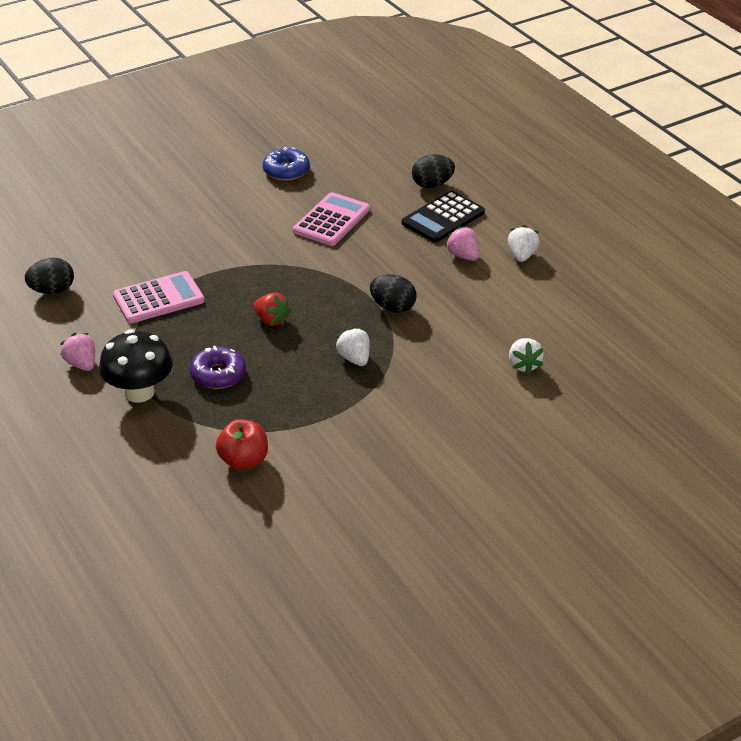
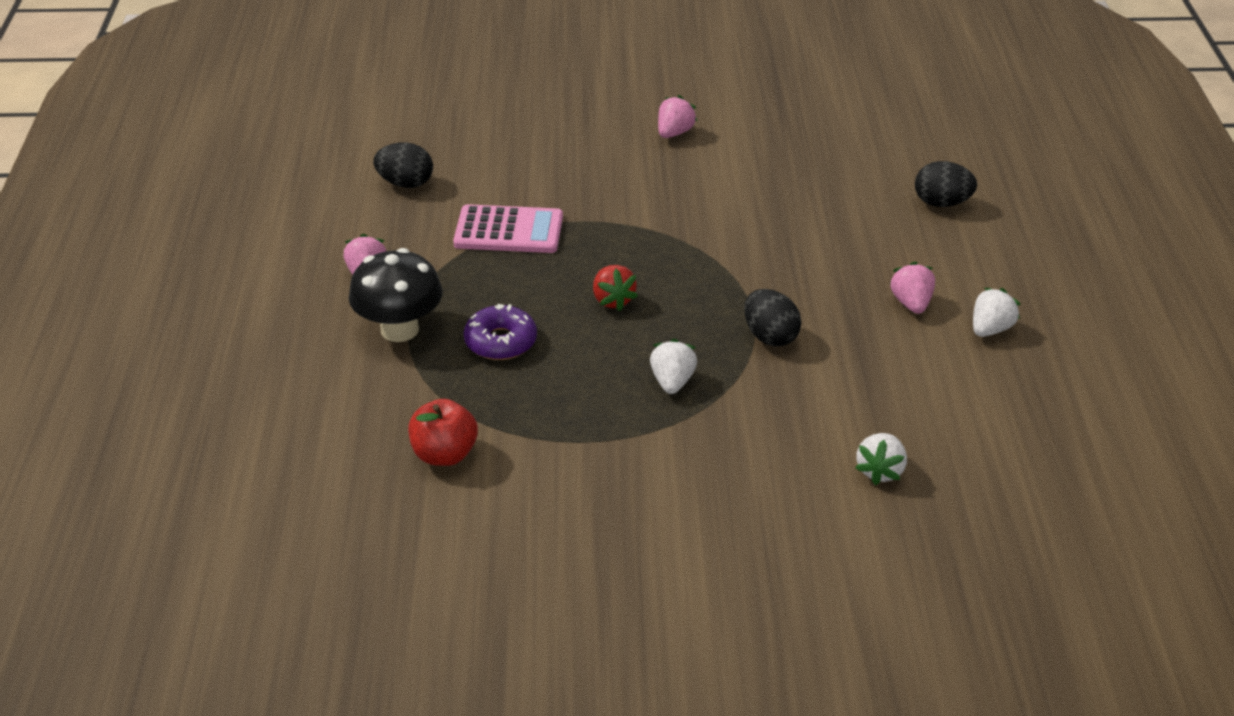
camera: 30 degrees right, 0 degrees up
(218, 193) = (674, 133): none -> pink strawberry
(286, 171) = (773, 131): blue donut -> none
(331, 220) = (780, 206): pink calculator -> none
(443, 218) = (923, 248): black calculator -> none

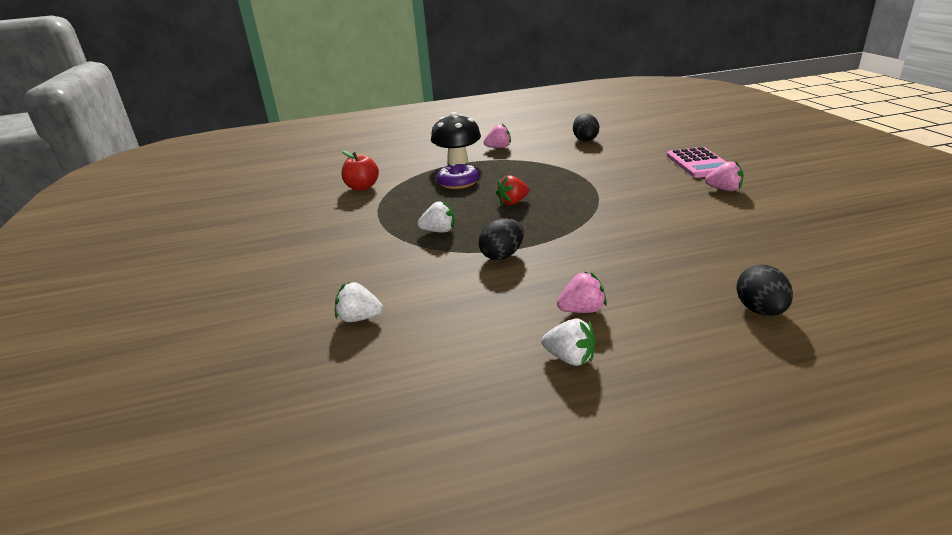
camera: 80 degrees right, 10 degrees down
(508, 231) = (562, 167): pink calculator -> pink calculator (699, 163)

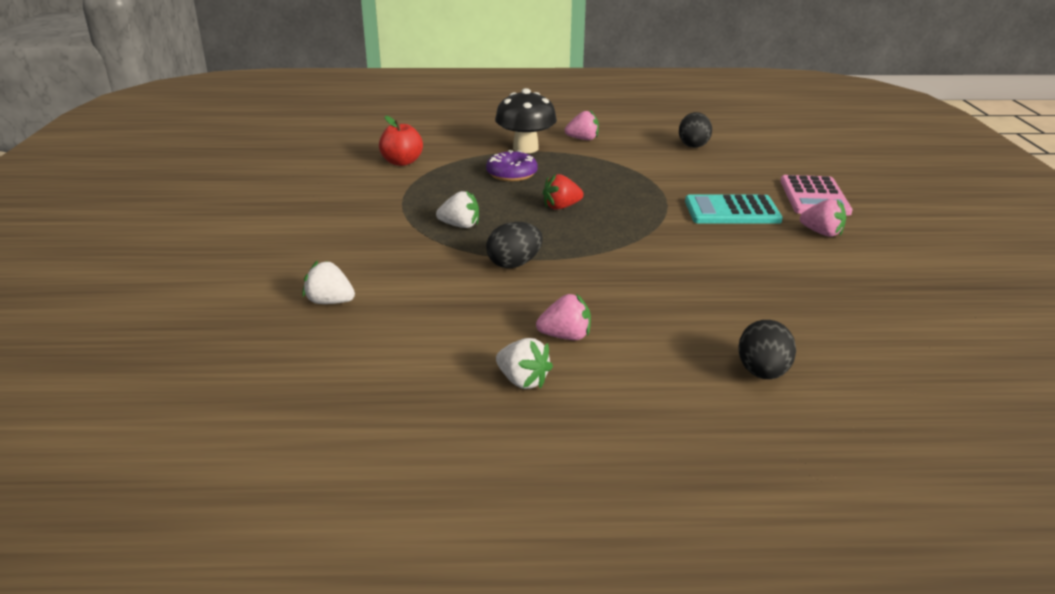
camera: 10 degrees right, 0 degrees up
(646, 184) = (732, 211): none -> turquoise calculator

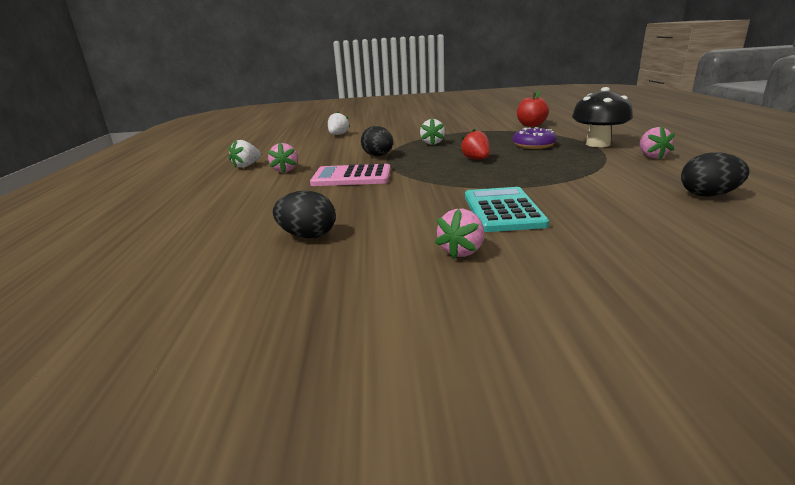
camera: 90 degrees right, 5 degrees down
(762, 373) = (210, 214): black egg -> black egg (308, 236)
(814, 197) = (586, 255): pink calculator -> pink calculator (351, 177)

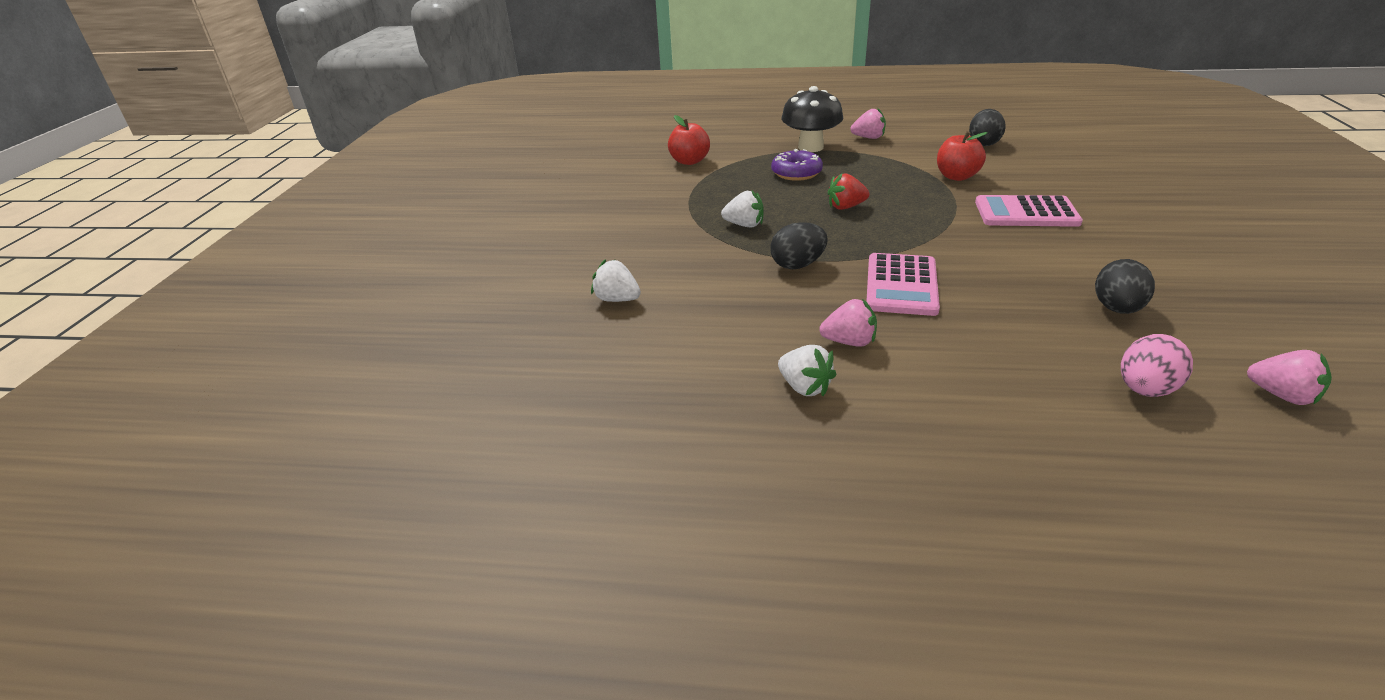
camera: 80 degrees left, 10 degrees up
(194, 237) = (1145, 390): none -> pink egg
(462, 251) = (1126, 237): pink strawberry -> pink strawberry (1282, 395)
(503, 210) = (1026, 213): turquoise calculator -> pink calculator
(578, 186) = (957, 176): none -> red apple

